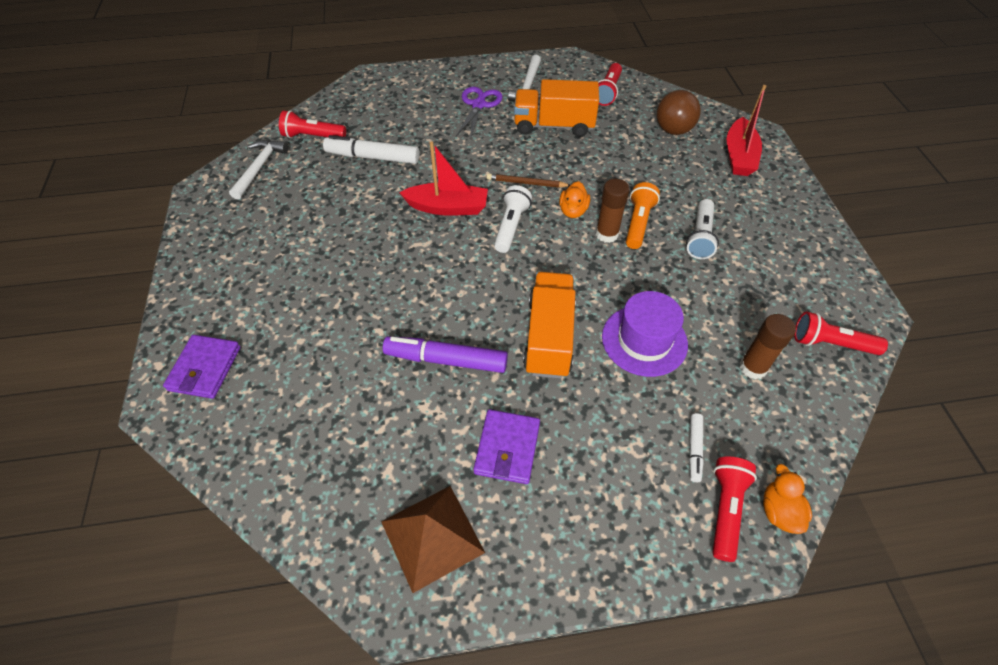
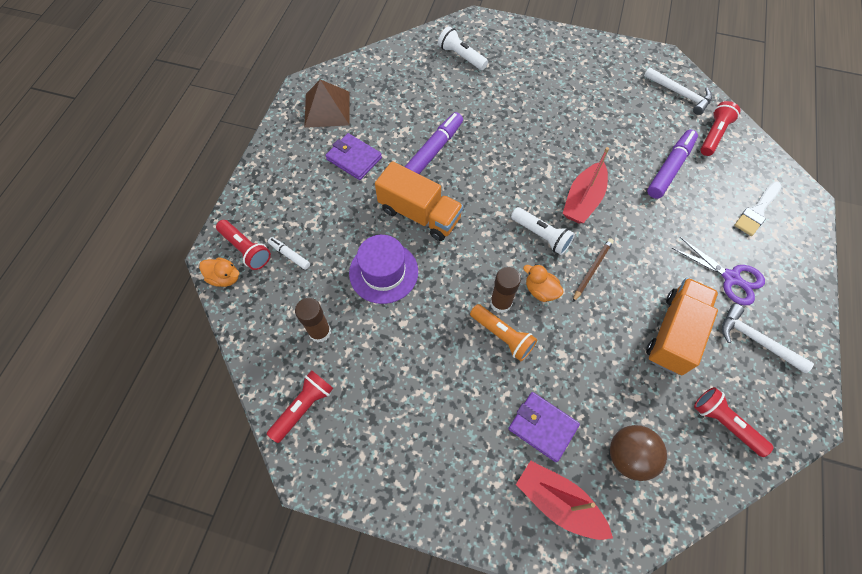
camera: 115 degrees right, 10 degrees up
(205, 369) = (491, 40): purple wallet -> purple wallet (542, 427)
(373, 157) = (669, 168): white marker -> purple marker
(397, 100) = (757, 211): none -> white brush
(700, 237) = (462, 379): white flashlight -> white flashlight (461, 56)

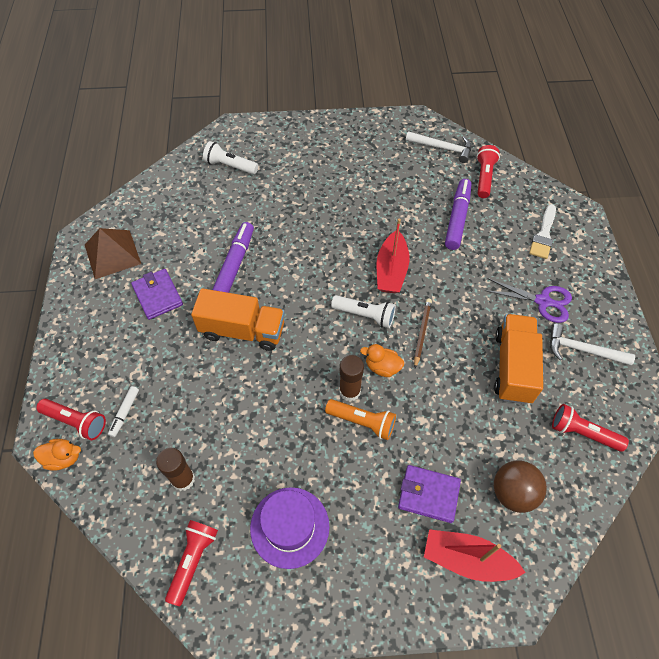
camera: 20 degrees left, 5 degrees down
(290, 255) = (125, 413): white marker -> white marker turned 90 degrees counterclockwise
(354, 158) = (157, 295): purple wallet -> purple wallet turned 45 degrees clockwise
(383, 272) = (227, 398): purple hat -> purple hat (289, 527)

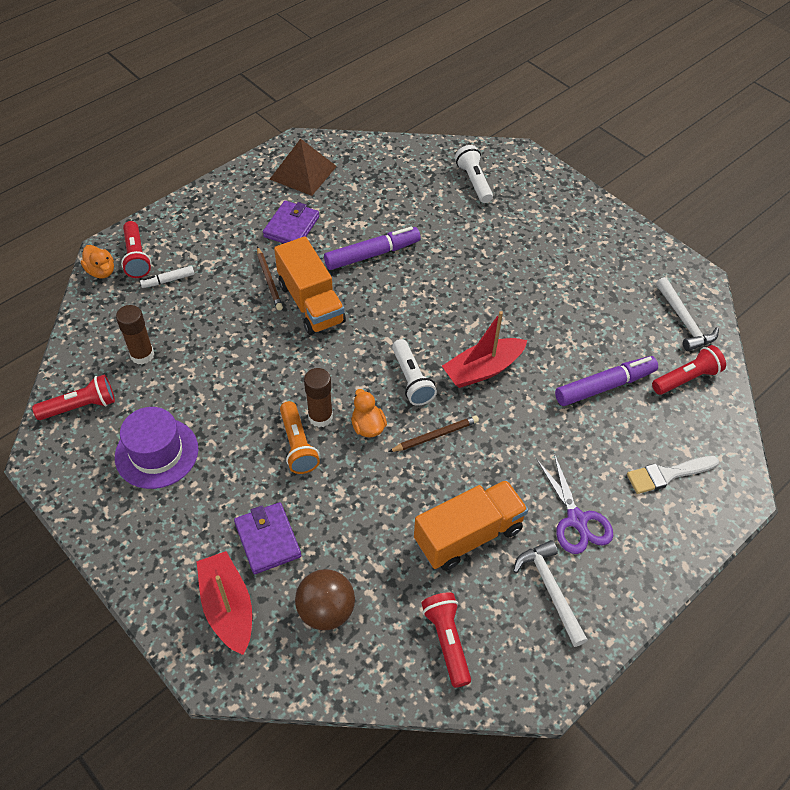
camera: 50 degrees right, 5 degrees down
(195, 343) = (269, 280): none -> brown pencil

